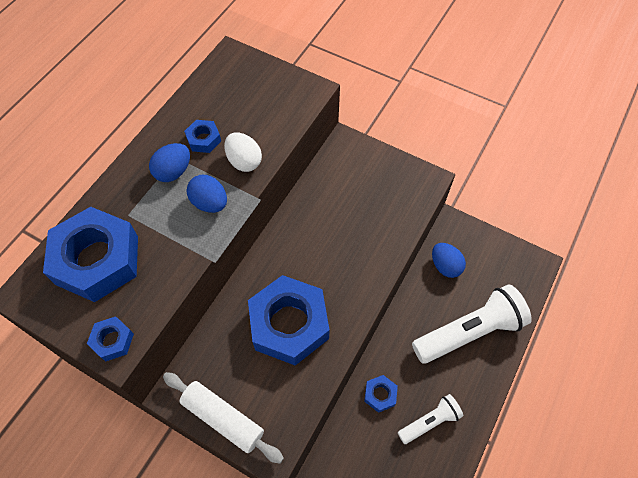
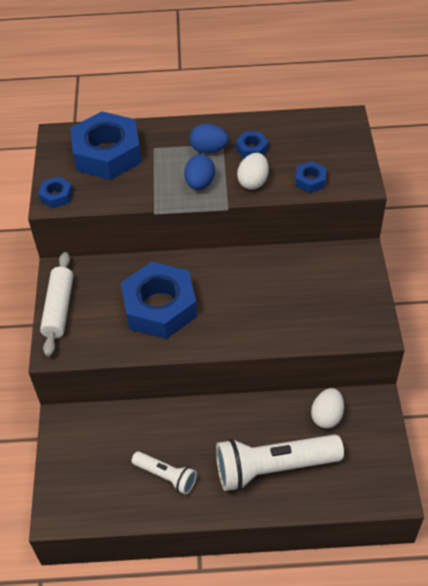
camera: 60 degrees right, 10 degrees down
(380, 395) = (164, 426): blue nut -> blue nut (310, 180)
(445, 266) = (326, 416): blue egg -> white egg
(469, 332) = (274, 468): white flashlight -> white flashlight turned 135 degrees clockwise

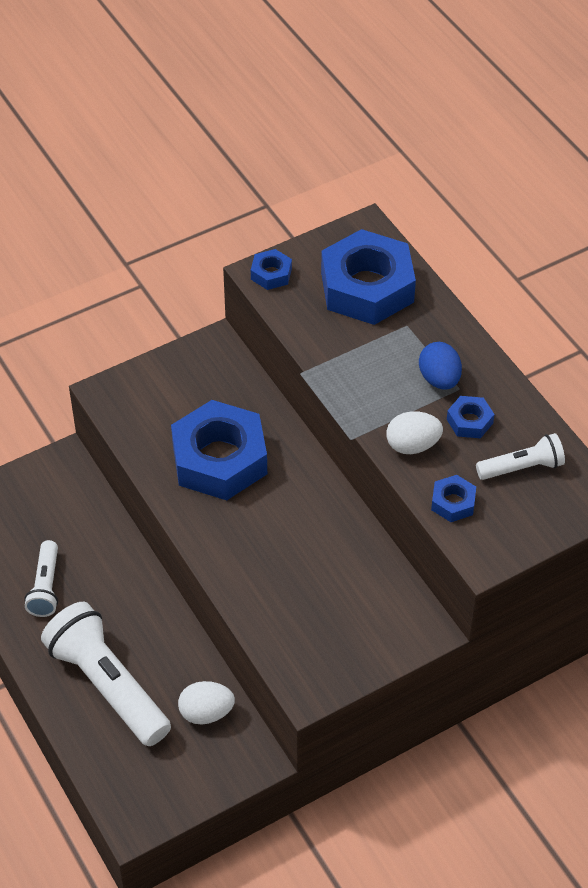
camera: 60 degrees right, 0 degrees up
(58, 308) = (164, 369): white rolling pin -> none
(200, 183) = (375, 395): blue egg -> none
(303, 140) = (522, 467): none -> white flashlight

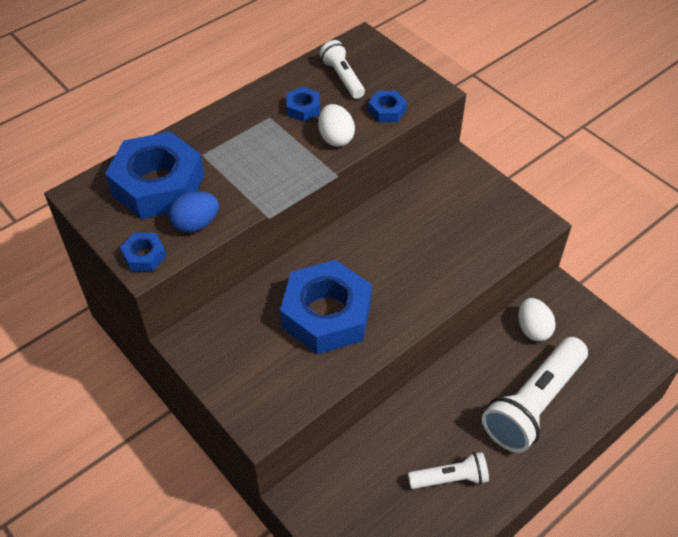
camera: 100 degrees left, 0 degrees up
(439, 379) = (261, 129): blue egg -> blue egg (196, 224)

